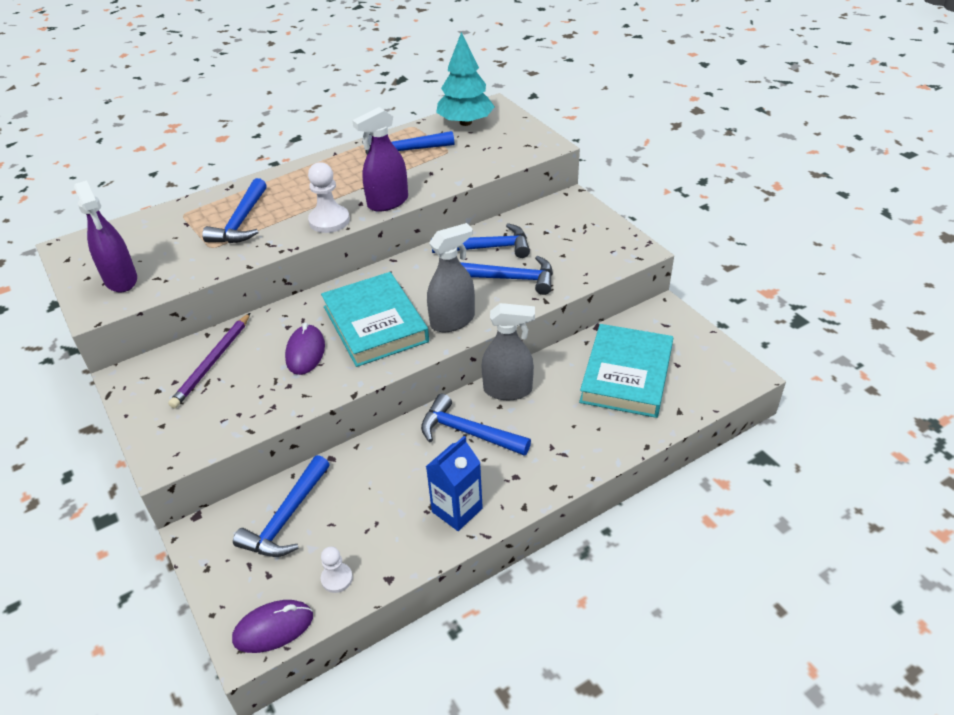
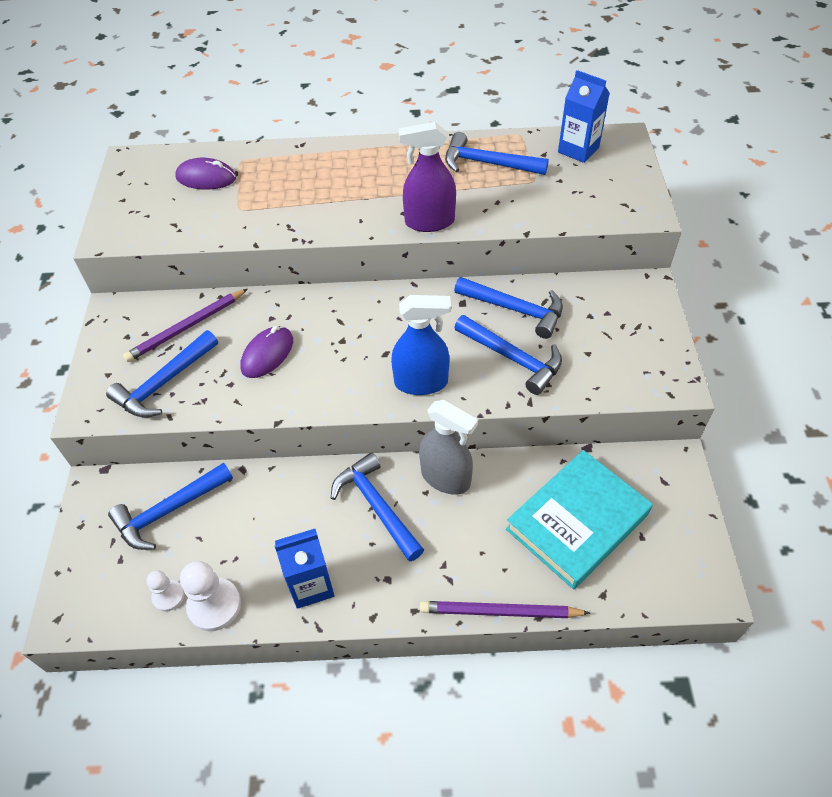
camera: 30 degrees right, 10 degrees up
(121, 280) = (145, 214): purple spray bottle -> none
(241, 222) = (283, 190): blue hammer -> blue hammer (164, 383)
(273, 628) = (91, 614): purple mouse -> purple mouse (206, 178)
(329, 221) = (360, 222): white pawn -> white pawn (214, 605)
(375, 324) = (348, 352): turquoise book -> none
(452, 321) = (421, 382): grey spray bottle -> blue spray bottle
(465, 122) = (578, 150): turquoise tree -> blue carton
(616, 456) = (500, 612): none -> purple pencil

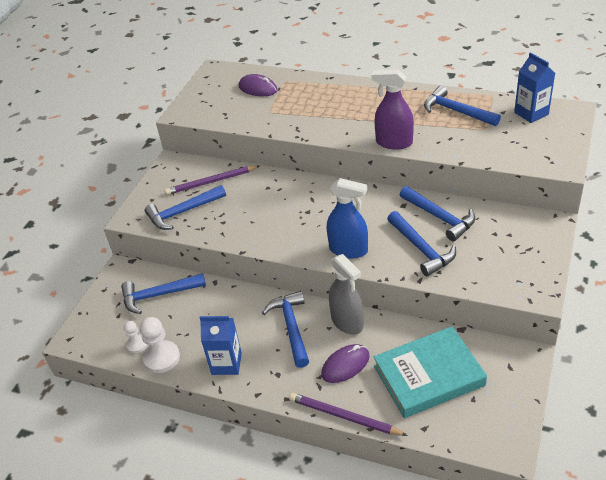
camera: 25 degrees right, 10 degrees down
(267, 354) = (254, 209): purple mouse -> purple mouse (345, 365)

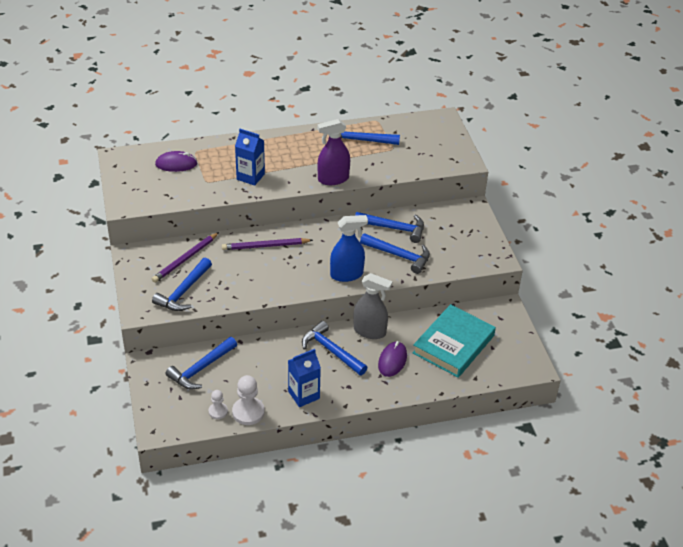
camera: 40 degrees left, 0 degrees up
(344, 416) = (418, 393): purple pencil -> purple pencil (265, 246)
(531, 113) = (416, 127): blue carton -> blue carton (250, 176)

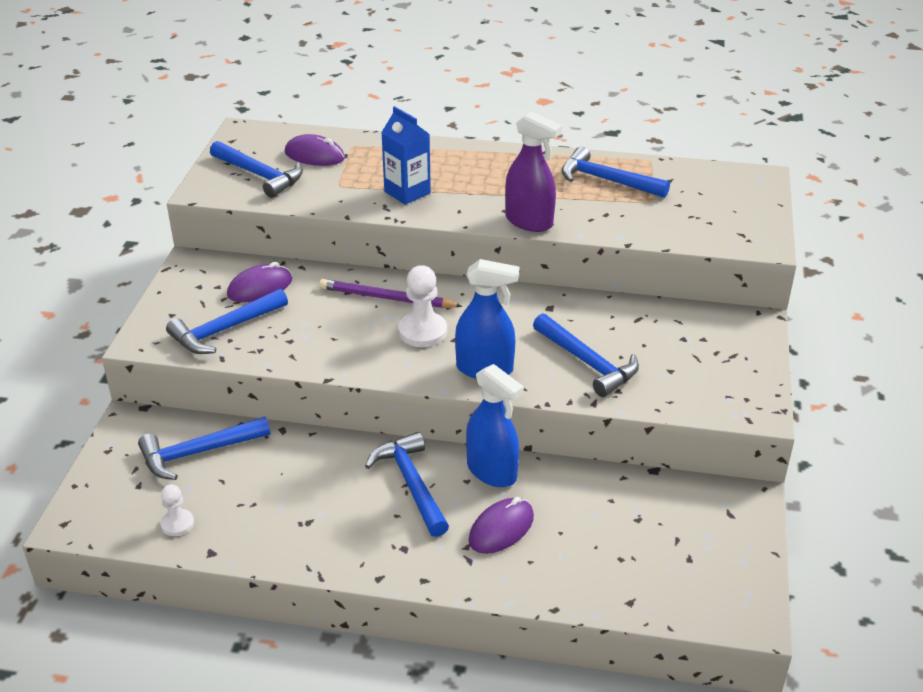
camera: 25 degrees right, 5 degrees down
(185, 259) = (260, 287): purple pencil -> purple mouse
(248, 412) = (221, 539): white pawn -> white pawn (422, 332)
(304, 395) = (323, 539): blue carton -> none
(333, 179) = (529, 221): purple spray bottle -> purple spray bottle turned 150 degrees counterclockwise
(369, 331) = (492, 471): grey spray bottle -> blue spray bottle
(394, 228) = (604, 321): blue hammer -> blue hammer (259, 175)
(453, 344) = (622, 533): turquoise book -> none

